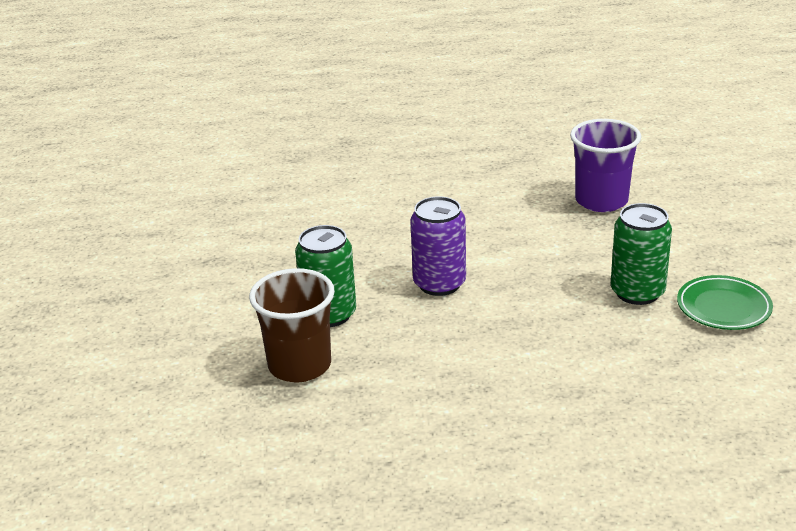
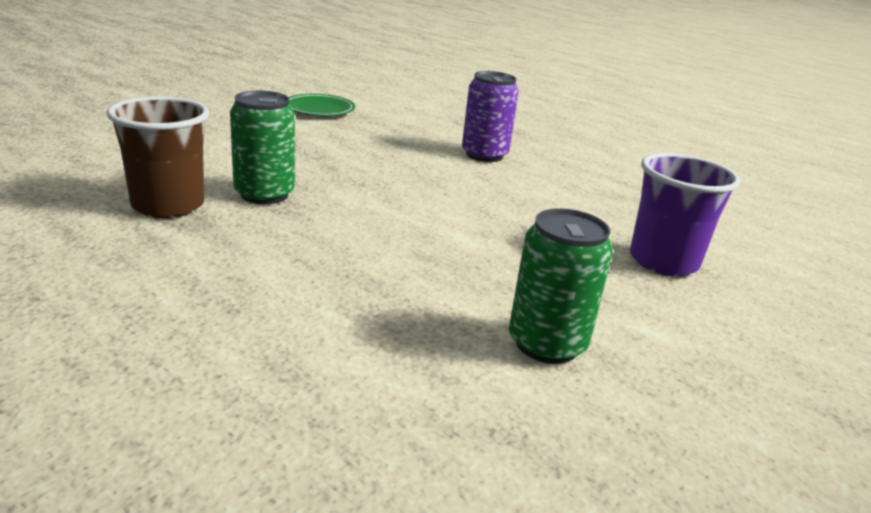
camera: 40 degrees right, 5 degrees down
(439, 284) = (383, 226): purple can -> purple can (484, 155)
(723, 307) = (624, 428): green plate -> green plate (319, 110)

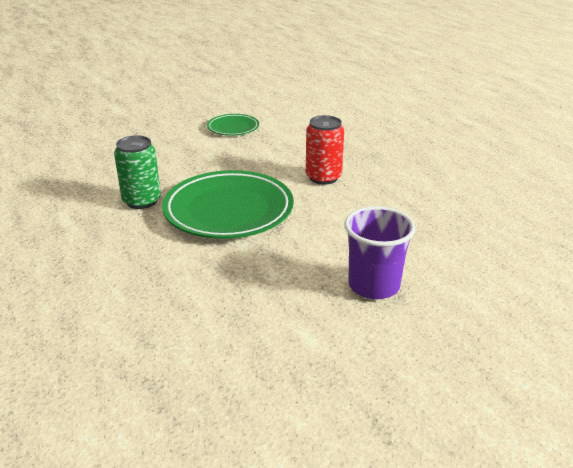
camera: 25 degrees right, 5 degrees up
(168, 205) = (80, 204): brown cup -> none
(401, 197) = (228, 210): none -> green plate
(484, 155) = (323, 177): purple can -> red can
(546, 344) = (226, 333): green can -> none

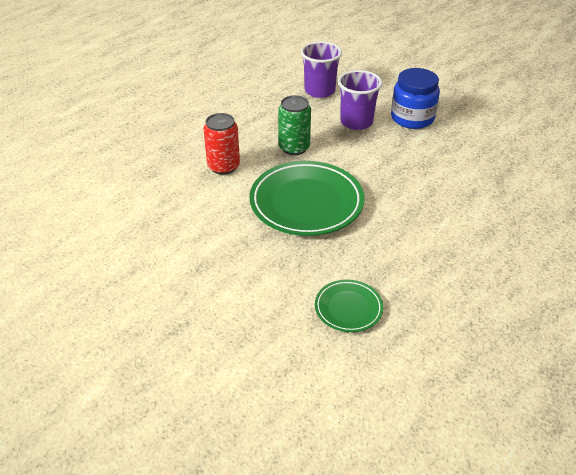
camera: 110 degrees left, 10 degrees up
(142, 201) = (321, 260): green can -> green can (294, 148)
(233, 128) = (131, 251): green plate -> green plate (348, 308)
(362, 347) = (412, 118): none -> blue jar
(475, 274) = (319, 91): none -> purple cup

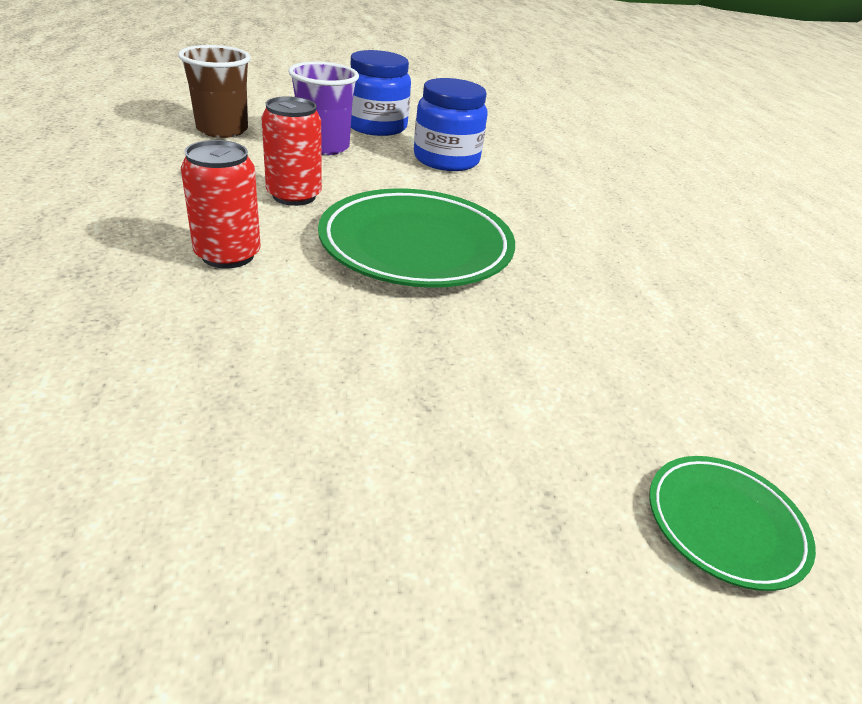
camera: 55 degrees left, 5 degrees down
(294, 148) = (294, 196): green can -> red can
(319, 91) = (222, 130): purple cup -> brown cup
(348, 308) = (656, 328): green plate -> green plate (724, 524)
(416, 159) = (446, 159): none -> blue jar

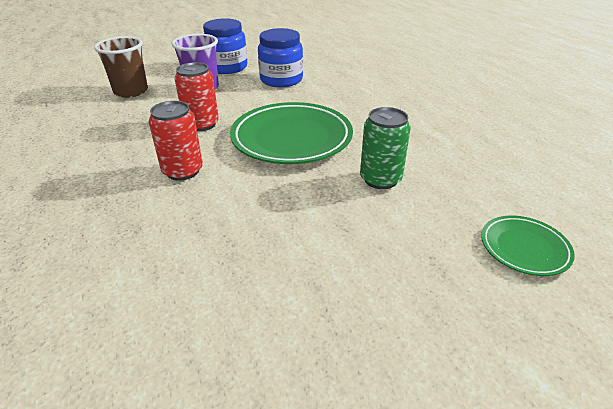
camera: 10 degrees left, 0 degrees up
(525, 342) = (380, 179): none -> green can

